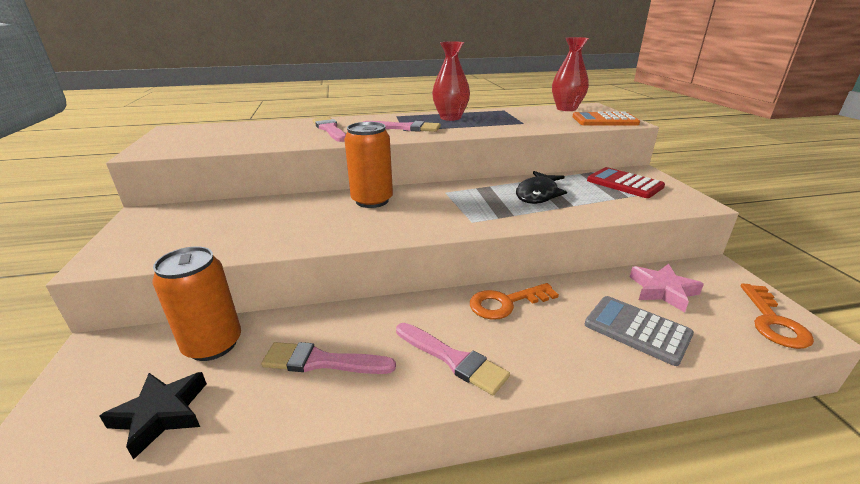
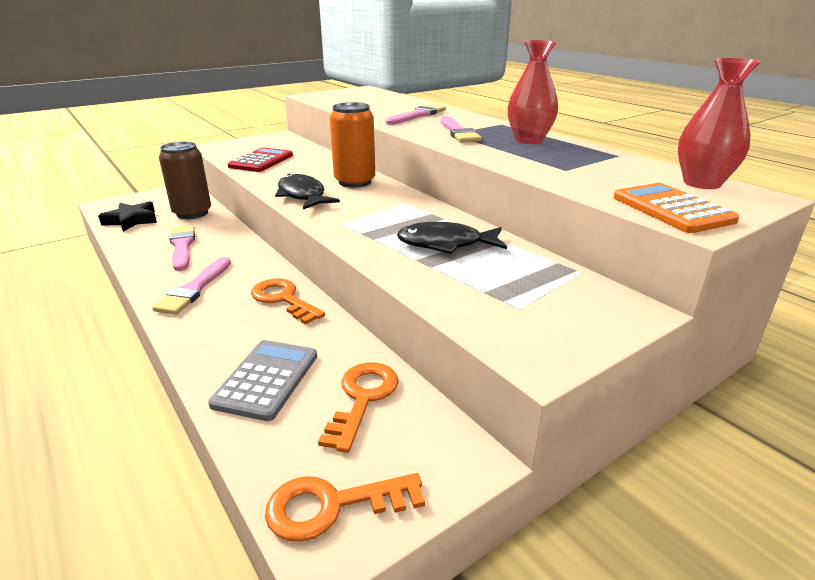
camera: 65 degrees right, 0 degrees up
(213, 344) = (192, 213): orange can -> brown can
(384, 228) = (303, 196): none -> black fish
(624, 184) = (554, 296): red calculator -> red calculator (261, 161)
(663, 291) = (362, 399): pink star -> orange key

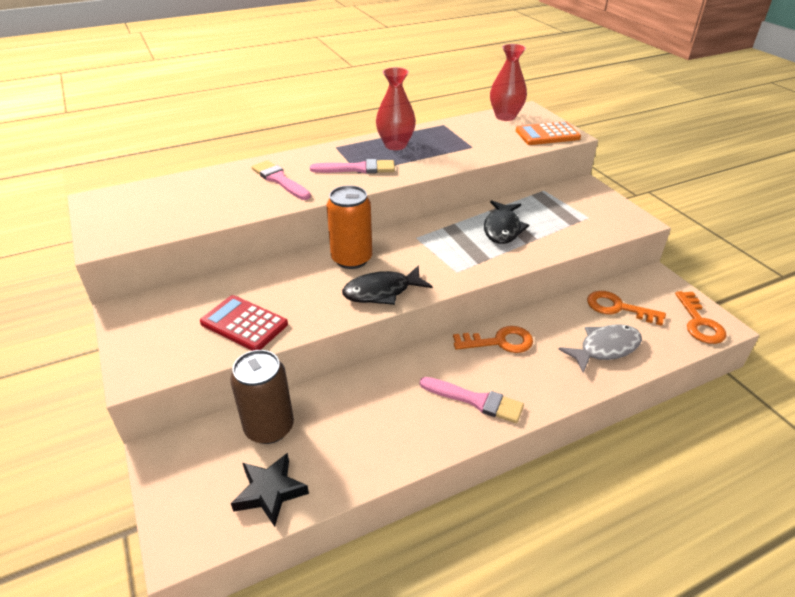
camera: 80 degrees left, 10 degrees up
(182, 246) = (373, 423): pink brush -> none
(266, 379) = (605, 348): grey calculator -> grey fish
(283, 299) = (499, 342): orange key -> orange key turned 150 degrees counterclockwise

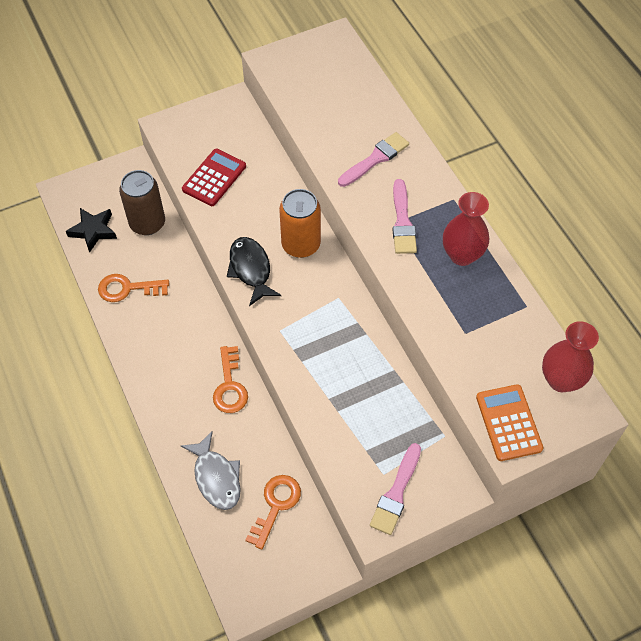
camera: 90 degrees right, 20 degrees up
(475, 400) = (161, 360): pink brush -> pink brush (396, 493)
(502, 228) = (356, 379): black fish -> none
(699, 322) = (250, 583): orange key -> orange key (128, 288)

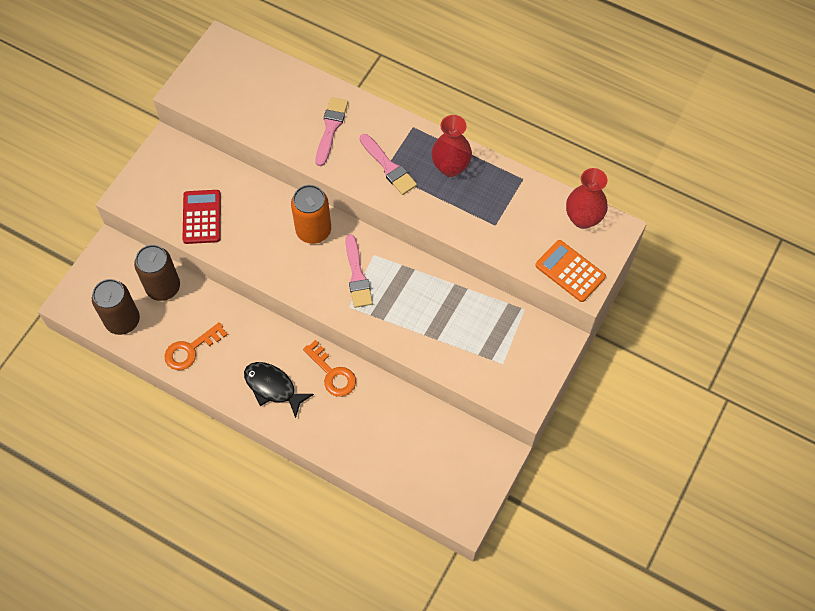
camera: 35 degrees left, 5 degrees up
(93, 231) = (122, 320): black star -> brown can
(216, 477) = (375, 446): grey fish -> none
(251, 269) = (290, 273): black fish -> black fish (273, 387)
(275, 506) = (434, 438): orange key -> none
(396, 493) = (521, 371): pink brush -> pink brush (357, 275)

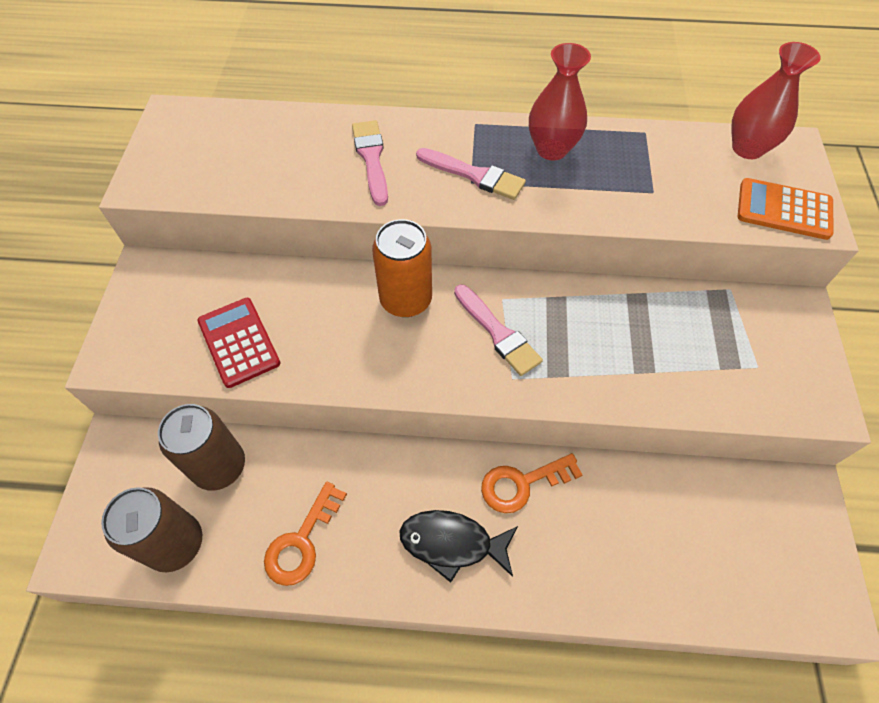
camera: 25 degrees left, 5 degrees down
(332, 373) = (522, 483): orange key -> orange key turned 135 degrees clockwise

